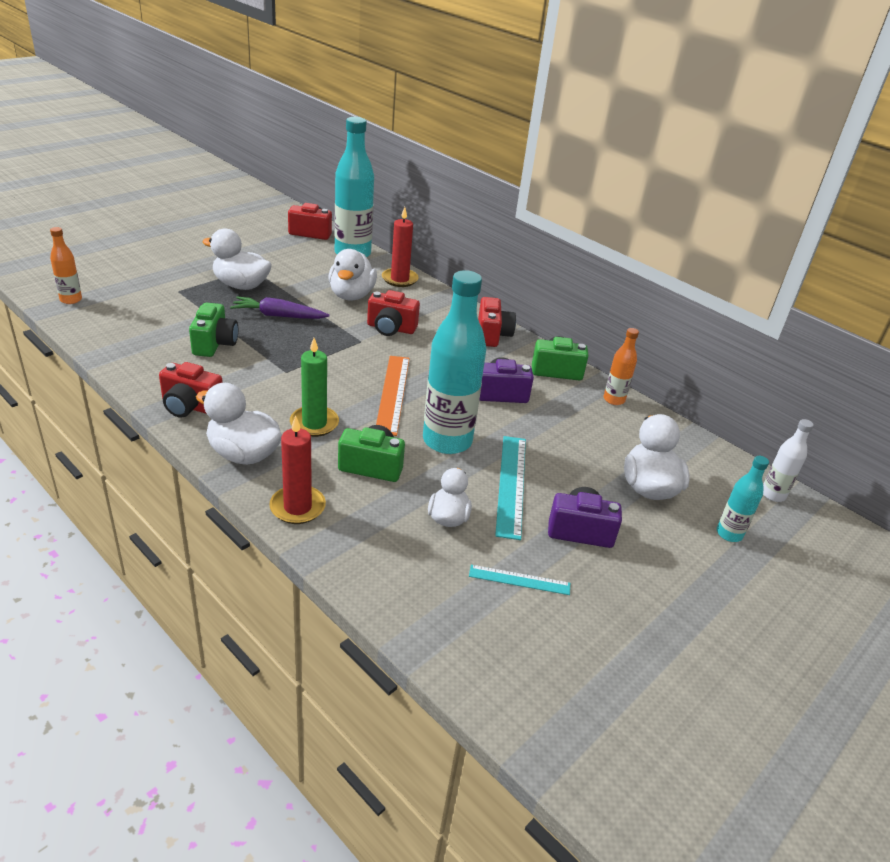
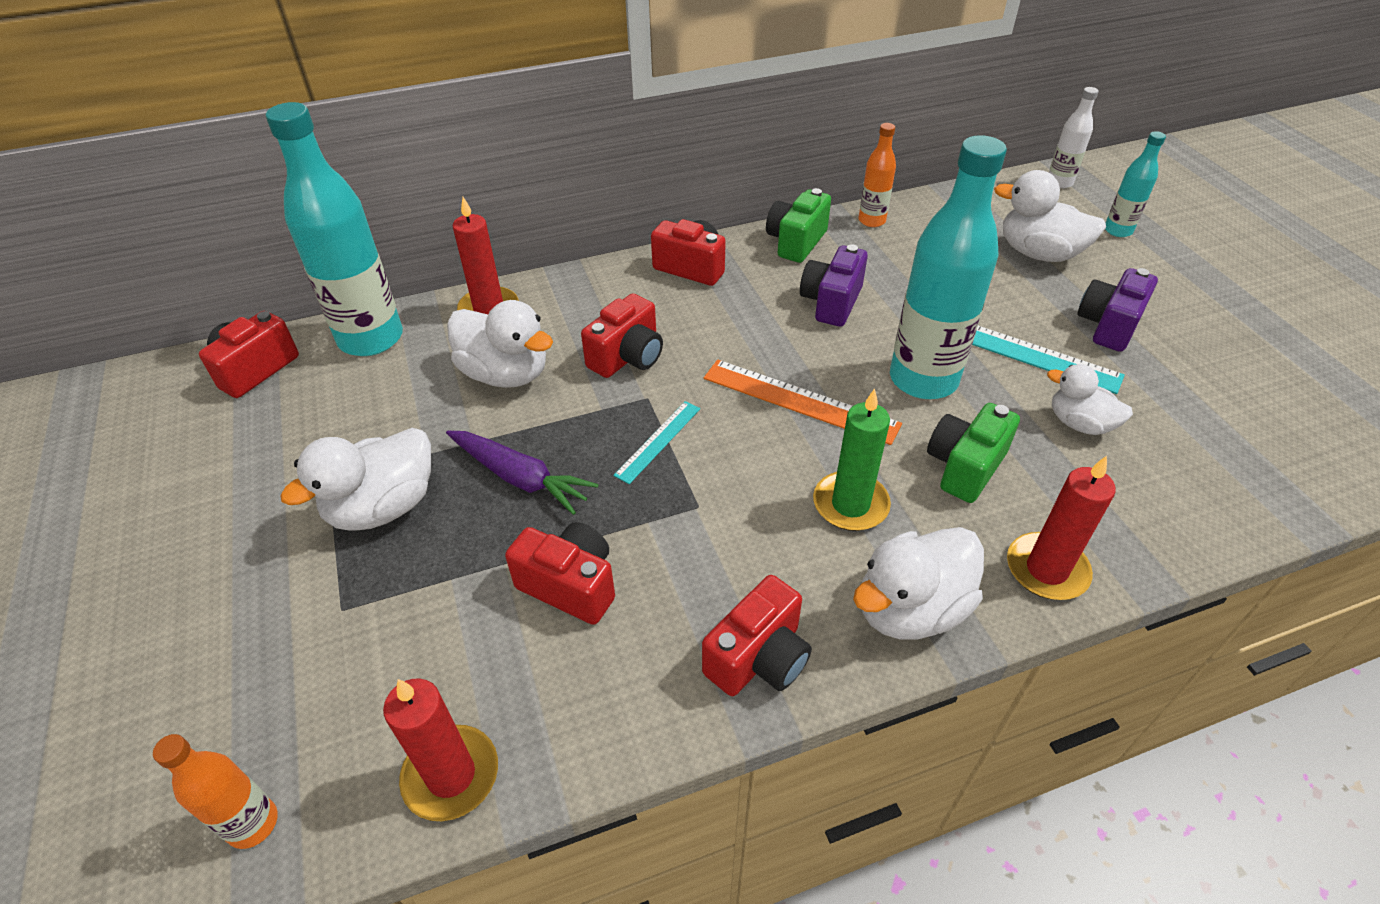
camera: 60 degrees left, 10 degrees up
(102, 336) = (451, 775): none -> red candle
(215, 344) = (570, 585): green camera -> red camera
(278, 316) = (520, 478): purple carrot -> purple carrot turned 90 degrees counterclockwise
(519, 580) = (1191, 398): turquoise ruler -> turquoise ruler (658, 441)

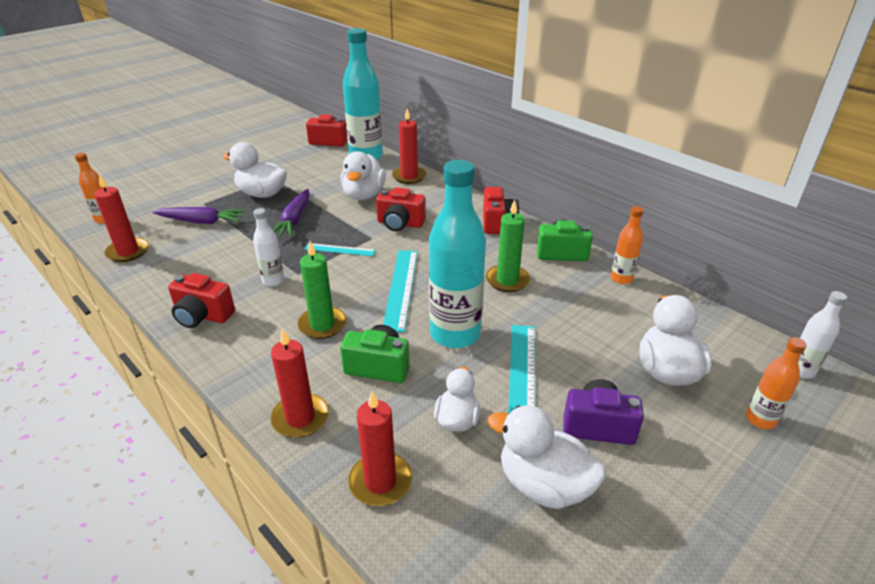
camera: 65 degrees right, 10 degrees down
(419, 621) = (202, 221): none -> purple carrot
(570, 585) = (232, 251): red camera -> none
(702, 542) = (273, 281): none -> white bottle
(799, 401) = (401, 288): orange ruler -> turquoise ruler
(831, 302) = (507, 280): purple camera -> green candle
(910, 609) = (249, 362): white duck -> white duck (543, 485)
(1118, 230) = (760, 419): turquoise bottle -> orange bottle
(1168, 515) = (380, 481): none -> red candle

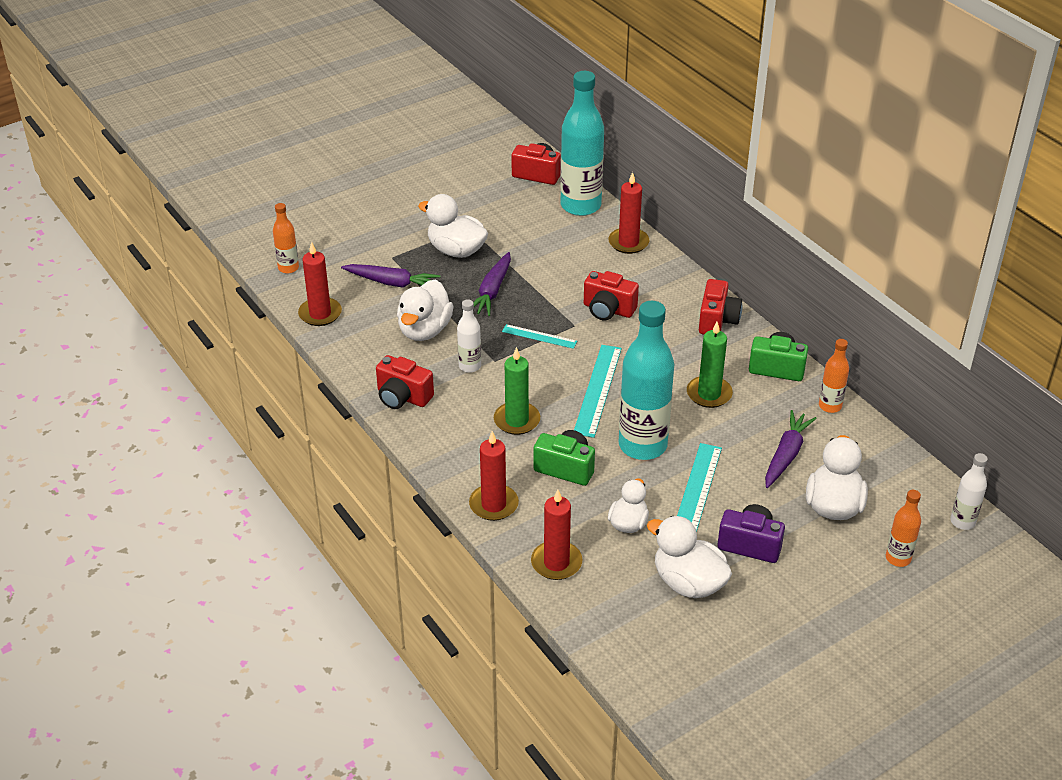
camera: 10 degrees right, 5 degrees up
(364, 195) = (572, 265): white duck -> white duck (424, 330)
(599, 326) = (786, 455): none -> purple carrot

